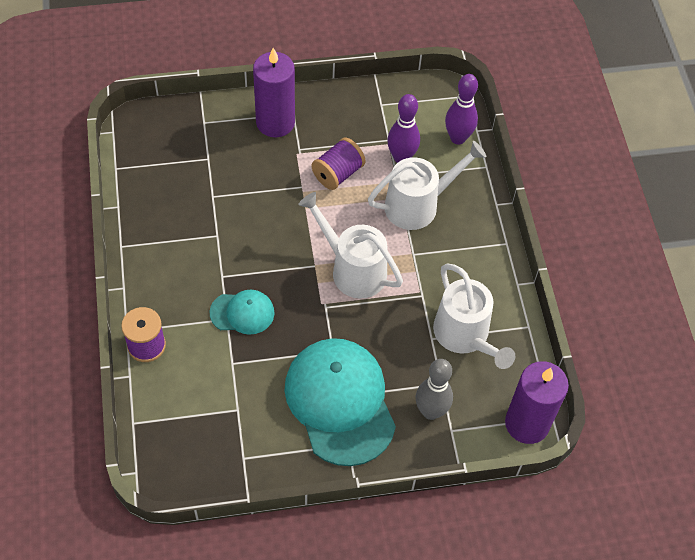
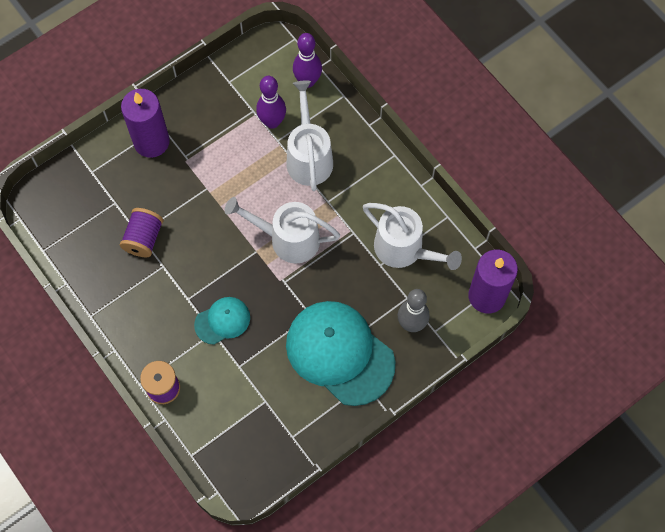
camera: 25 degrees left, 10 degrees up
(338, 173) = (229, 162): purple spool -> purple spool (144, 238)
(418, 205) = (309, 156): white watering can -> white watering can turned 45 degrees counterclockwise

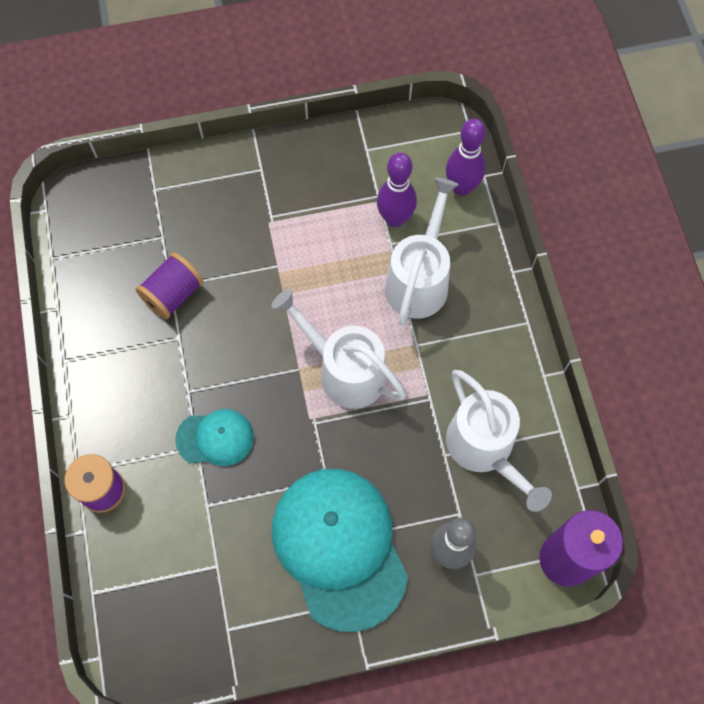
camera: 25 degrees right, 0 degrees up
(151, 142) = (240, 183): purple candle -> none

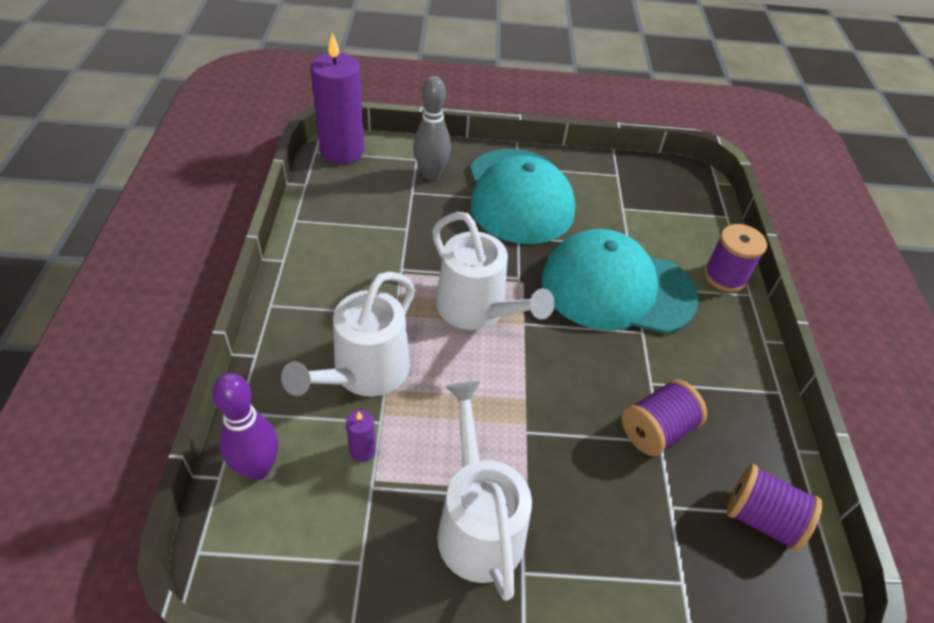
camera: 170 degrees left, 20 degrees down
(94, 245) = (761, 518): none -> purple spool
(215, 438) = (617, 288): turquoise cap -> turquoise cap, size x2.03
(395, 218) = (362, 450): purple bowling pin -> purple candle
(485, 449) = (369, 223): white watering can -> white watering can (477, 523)

